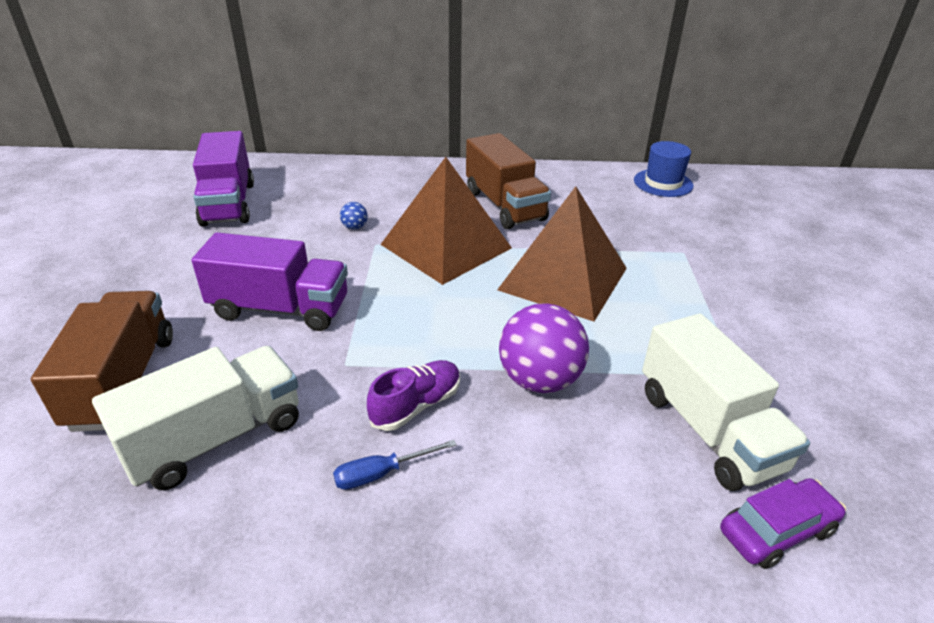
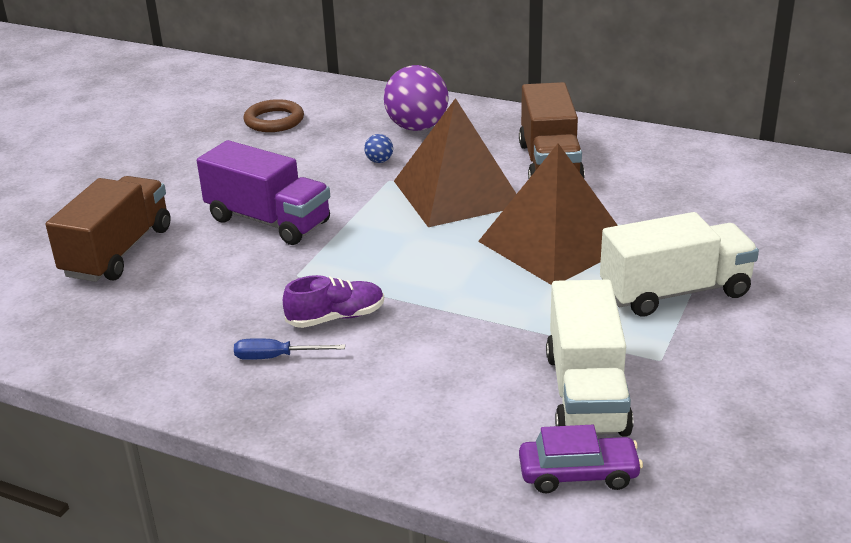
camera: 25 degrees right, 5 degrees down
(216, 438) = (166, 306): white truck -> white truck (675, 292)
(228, 203) = (274, 120): purple truck -> brown ring
(539, 380) = (459, 322): purple ball -> purple ball (417, 127)
(663, 183) = (760, 166): blue hat -> none

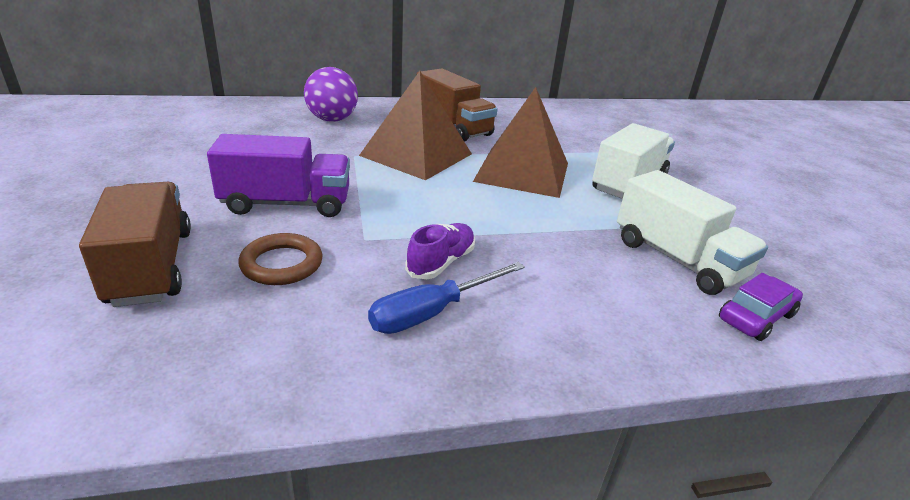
camera: 40 degrees left, 0 degrees up
(274, 120) = (203, 132): brown ring -> brown ring (282, 264)
(276, 357) = (432, 312): blue screwdriver -> blue screwdriver, size x1.61
(379, 161) = (330, 145): blue ball -> none

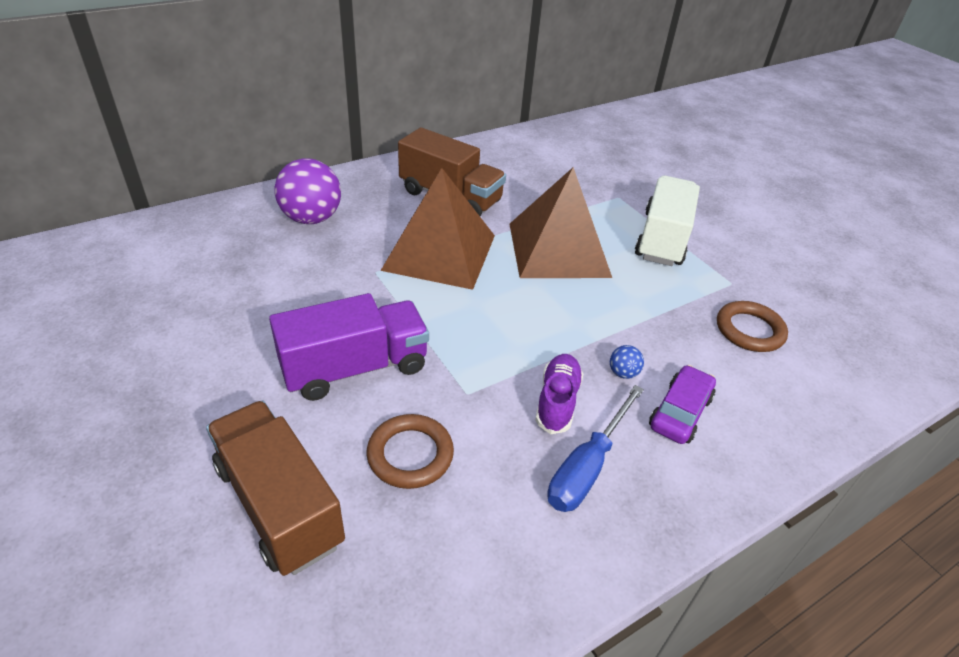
camera: 20 degrees left, 10 degrees up
(520, 259) = (623, 373): none -> blue ball
(677, 259) = (749, 330): white truck -> brown ring
(756, 317) = (837, 380): purple car -> purple car (680, 412)

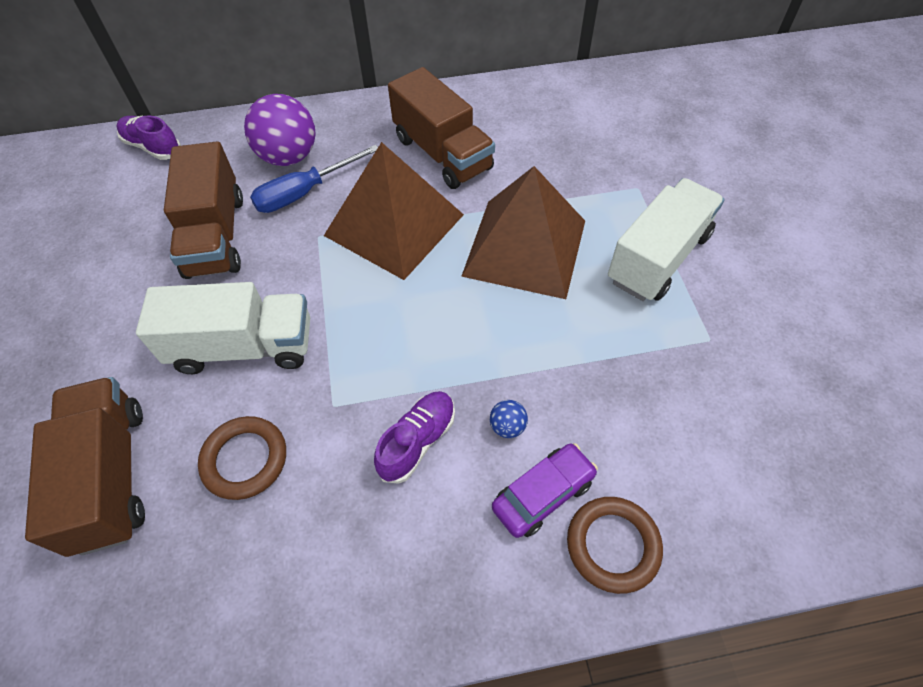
camera: 25 degrees right, 15 degrees up
(166, 230) = (153, 147): none -> purple shoe
(274, 288) = (215, 235): none -> brown truck
(355, 368) = (243, 347): purple truck -> white truck
(587, 467) = (405, 528): blue screwdriver -> blue screwdriver (304, 192)
(749, 330) = (692, 410): brown ring -> brown ring (613, 545)

